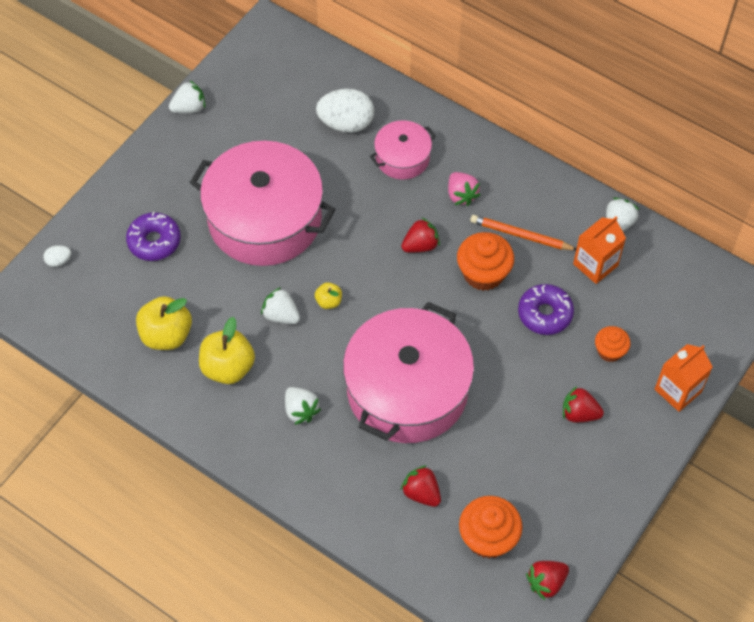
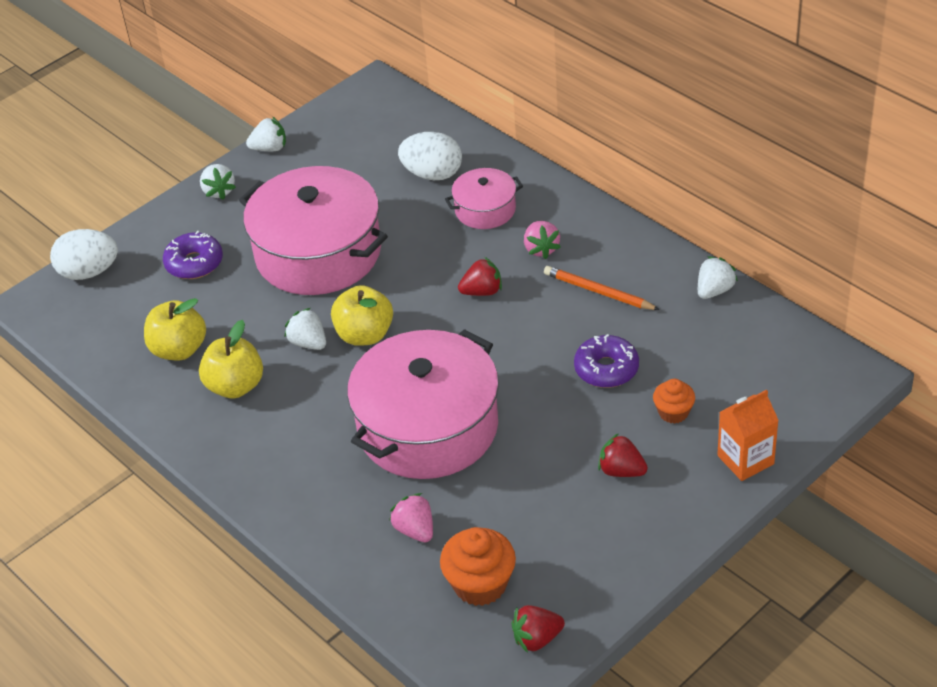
camera: 15 degrees right, 15 degrees down
(59, 261) = (89, 272): white egg -> white egg, size x2.18
(301, 410) = (302, 435): white strawberry -> white strawberry (219, 191)
(328, 301) = (365, 335): yellow apple -> yellow apple, size x1.97
(421, 493) = (415, 530): red strawberry -> pink strawberry
(483, 273) = (546, 324): orange cupcake -> none
(595, 265) = (677, 327): orange carton -> none

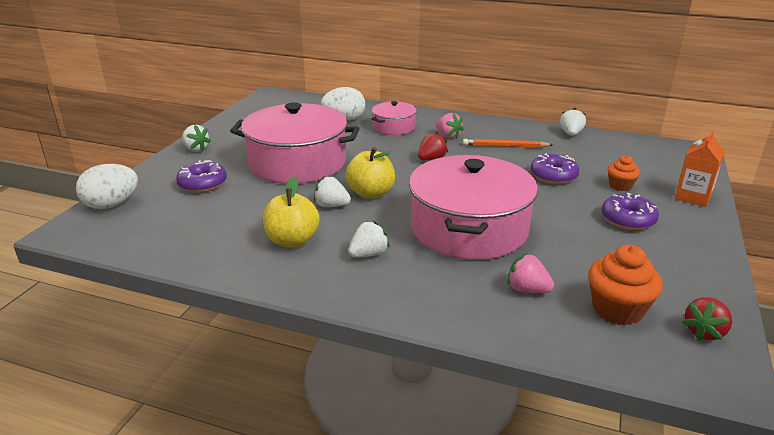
camera: 30 degrees left, 15 degrees down
(179, 349) = (225, 231): yellow apple -> none
(269, 148) = (219, 126): white strawberry -> white strawberry (368, 254)
(621, 470) = (628, 220): red strawberry -> purple donut

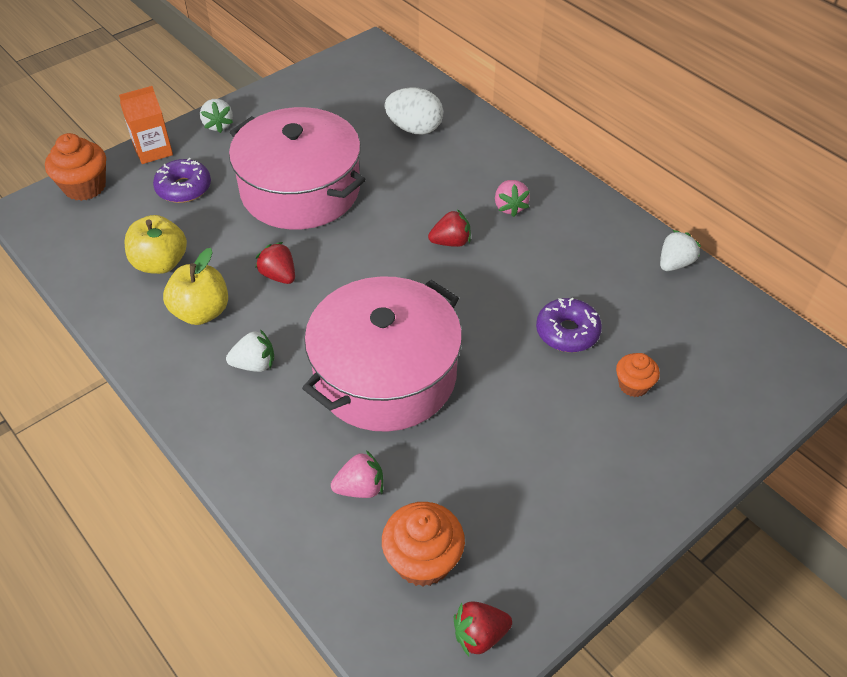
camera: 30 degrees right, 20 degrees up
(111, 205) = (85, 187): white egg -> orange cupcake
(331, 205) = (279, 275): white strawberry -> red strawberry
(371, 193) = (334, 273): yellow apple -> yellow apple (160, 263)
(394, 127) = (460, 165): pink pot -> none
(505, 146) = (562, 253): orange pencil -> none
(527, 290) = (360, 488): pink strawberry -> pink strawberry turned 105 degrees clockwise
(628, 220) = (579, 443): purple donut -> none
(693, 197) = (707, 445): orange carton -> orange carton (153, 150)

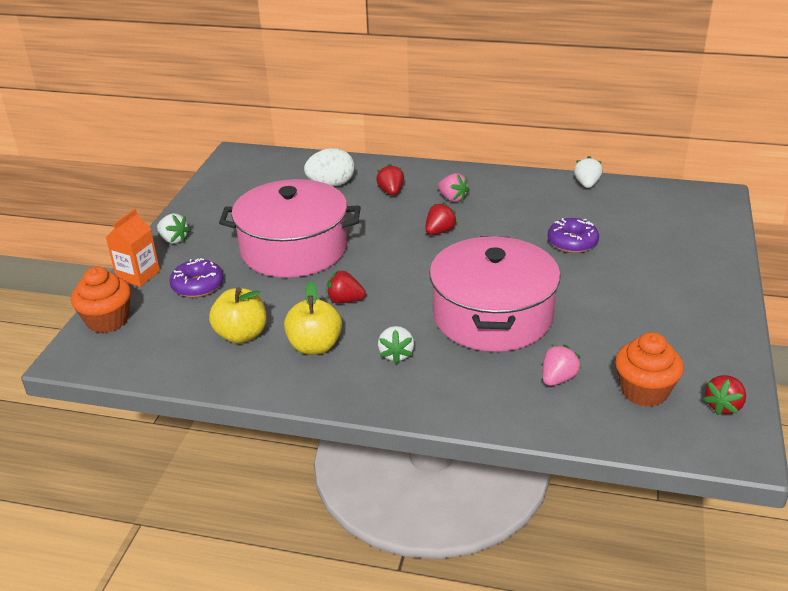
camera: 35 degrees left, 15 degrees down
(254, 364) = (396, 354): white strawberry -> white strawberry turned 135 degrees clockwise
(460, 167) = (391, 192): none -> red strawberry
(633, 385) = (642, 249): orange cupcake -> none

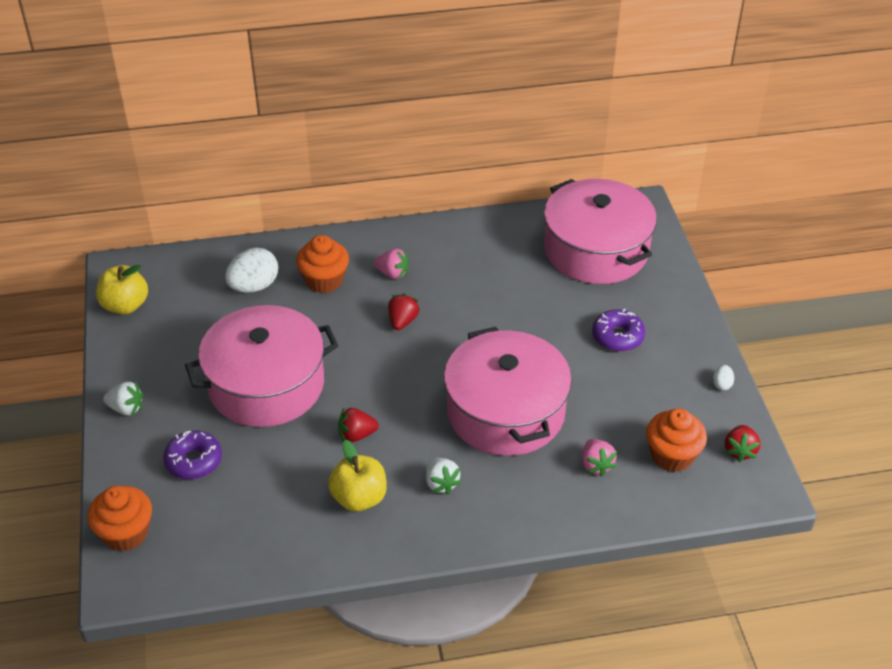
camera: 25 degrees left, 10 degrees up
(138, 275) = (119, 466): orange carton -> none
(241, 335) = (279, 507): yellow apple -> yellow apple (125, 305)
(391, 192) = (324, 280): red strawberry -> orange cupcake
(558, 378) = (596, 465): pink strawberry -> pink strawberry turned 150 degrees clockwise
(572, 242) = (536, 301): purple donut -> purple donut (617, 337)
(587, 184) = (515, 221): white strawberry -> none
(653, 218) = (596, 250): none -> pink pot
(731, 346) = (722, 384): none -> white egg

